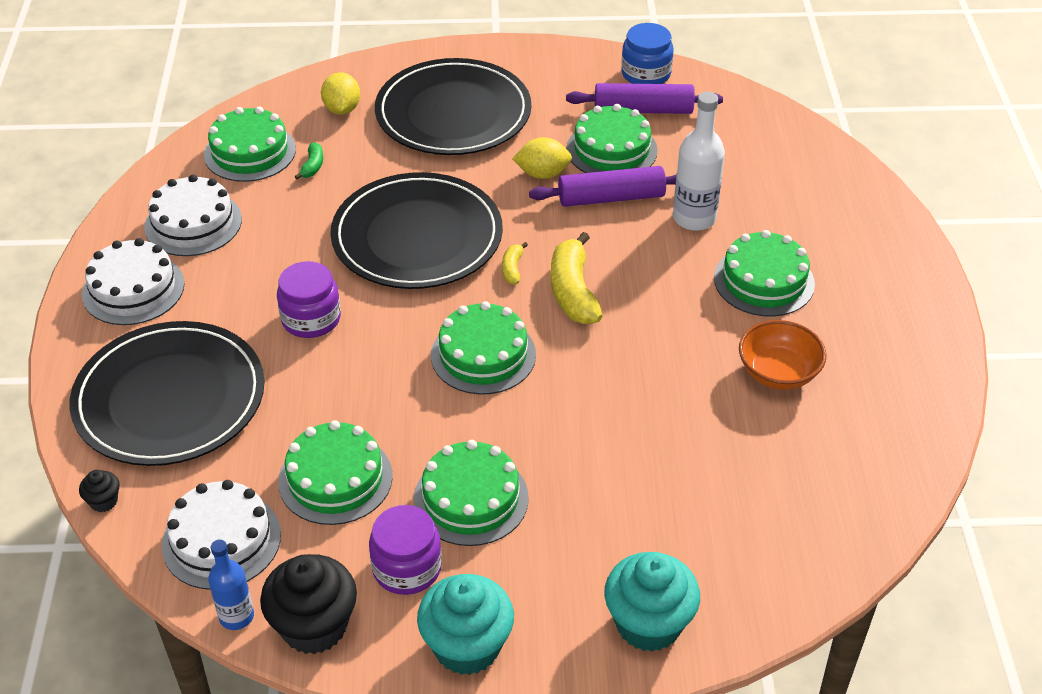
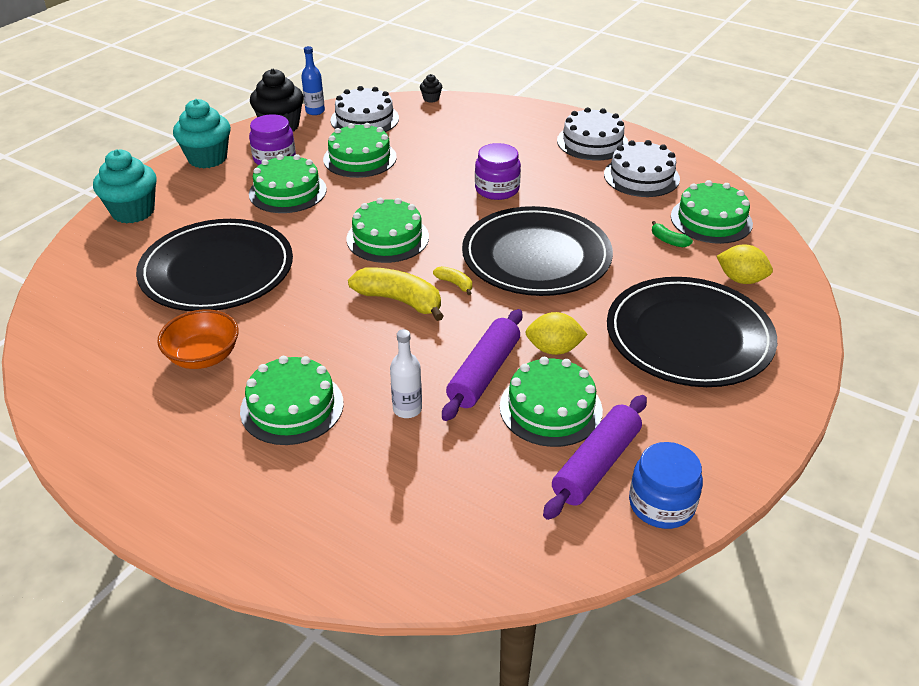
camera: 125 degrees right, 5 degrees down
(170, 398) = (482, 130): black plate -> black plate (217, 270)
(542, 174) = (554, 349): yellow lemon -> yellow lemon turned 60 degrees clockwise
(694, 218) = (407, 409): white bottle -> white bottle, size x0.63

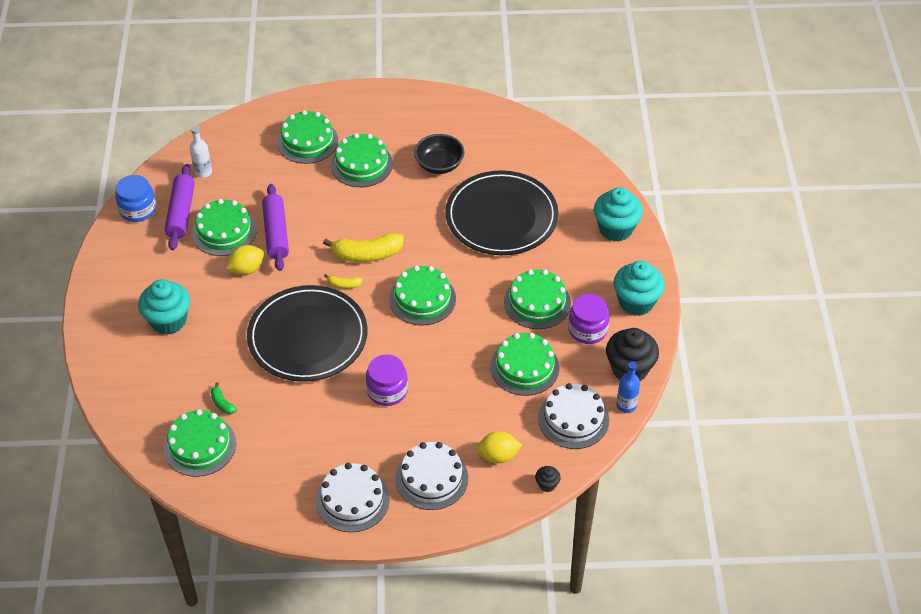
camera: 145 degrees right, 10 degrees up
(203, 356) = (439, 165): orange bowl -> black bowl
(326, 482) = (307, 141): none -> green cake
(407, 409) = (301, 193): white bottle -> white bottle (203, 172)
(641, 176) = (282, 472): white cake -> white cake (431, 478)
(668, 241) = (222, 403): green banana -> green banana turned 135 degrees counterclockwise
(689, 336) = (168, 321): black plate -> turquoise cupcake
(741, 279) = (153, 390): yellow lemon -> yellow lemon (498, 456)

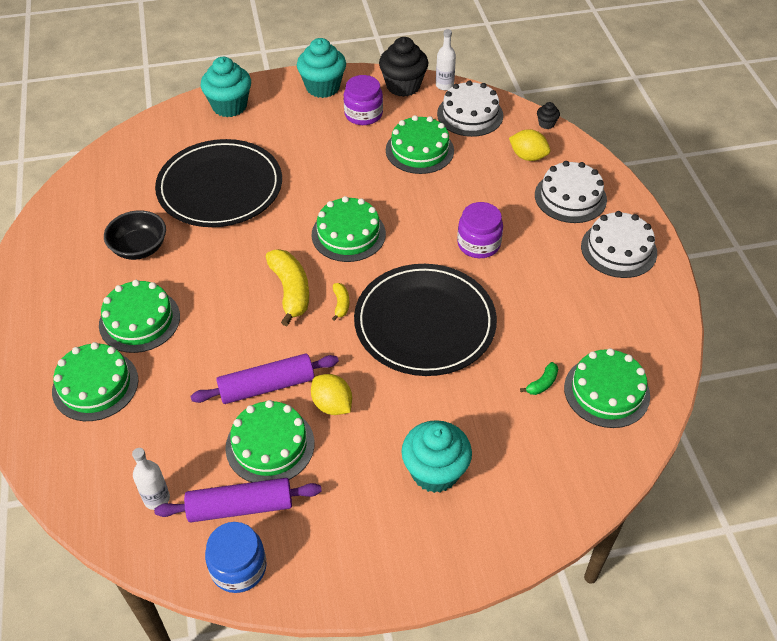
camera: 100 degrees left, 0 degrees up
(498, 456) = (528, 156): yellow lemon -> yellow lemon turned 45 degrees counterclockwise
(537, 302) = (336, 150): green cake -> none
(626, 405) = (444, 85): blue bottle -> white bottle

